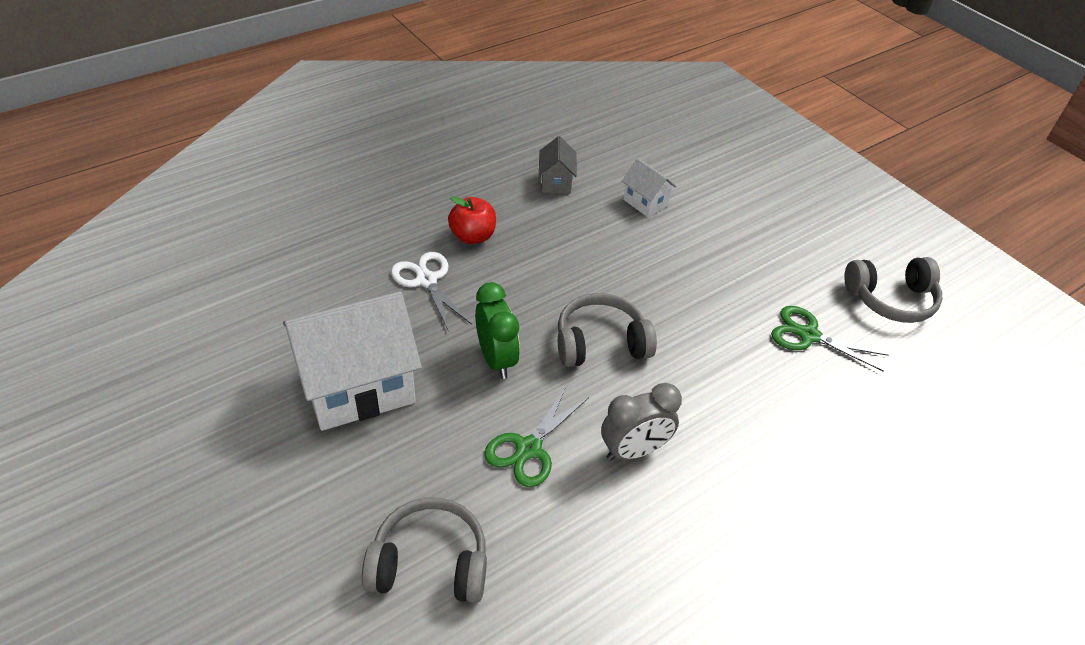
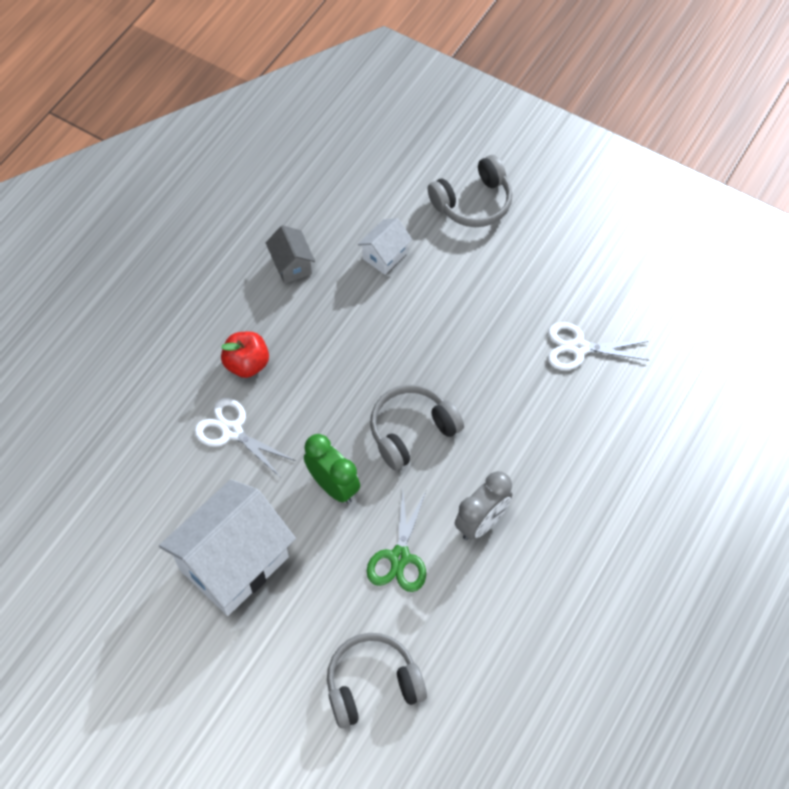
camera: 20 degrees left, 15 degrees up
(645, 202) = (385, 255): white house -> white house turned 75 degrees counterclockwise
(808, 335) = (579, 348): green scissors -> white scissors
(891, 299) = (635, 278): grey headphones -> grey headphones (473, 202)

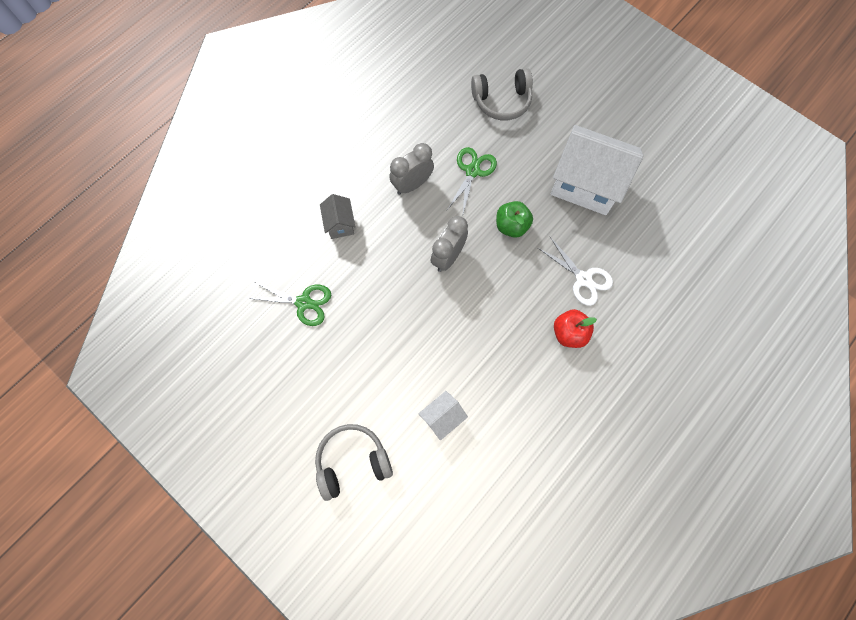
camera: 170 degrees left, 10 degrees up
(234, 563) = (585, 185): white house -> white house turned 60 degrees clockwise
(292, 265) = (525, 422): grey house -> grey house (340, 224)
(333, 486) = (511, 226): green clock -> green apple
(412, 431) = (448, 257): grey headphones -> grey clock
(579, 348) = (303, 302): white scissors -> green scissors

